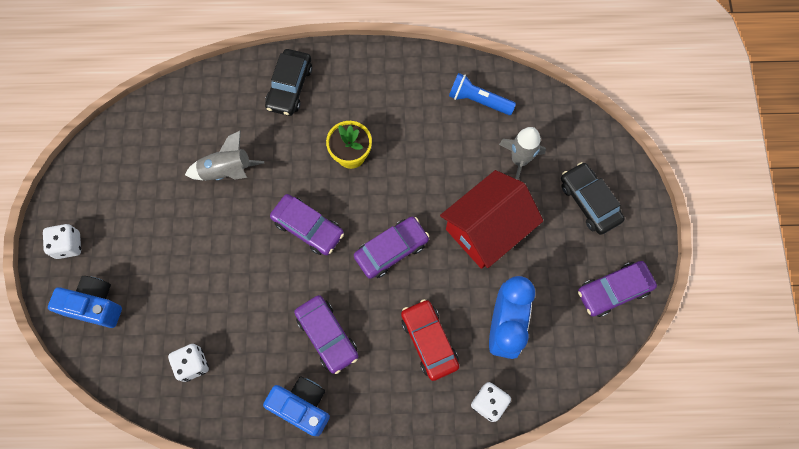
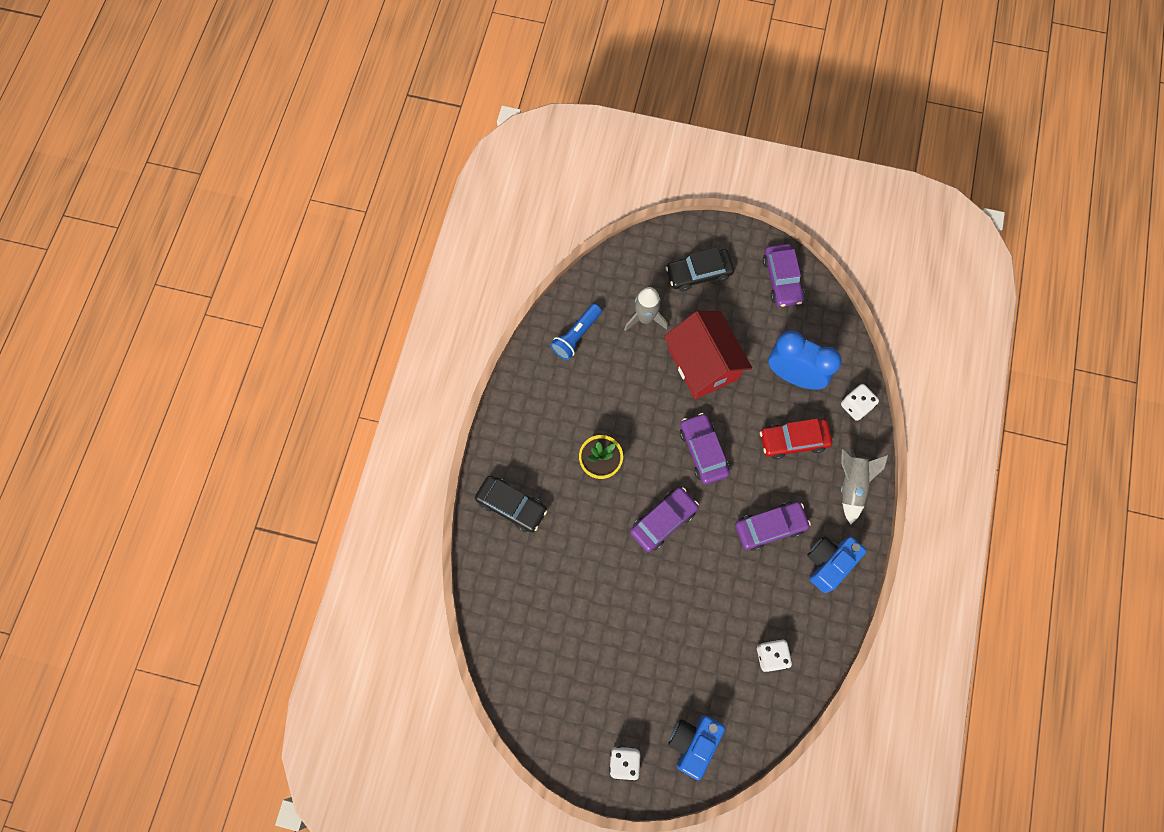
camera: 75 degrees left, 0 degrees up
(227, 171) = (585, 586): grey rocket -> grey rocket (851, 485)

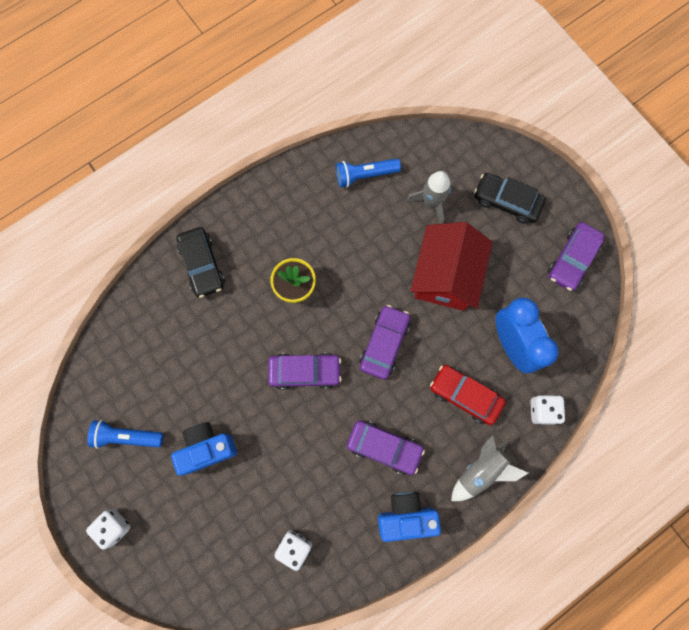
camera: 40 degrees right, 5 degrees up
(572, 686) = (127, 436): none -> blue flashlight
(693, 743) = (176, 559): blue camera -> blue camera (206, 448)

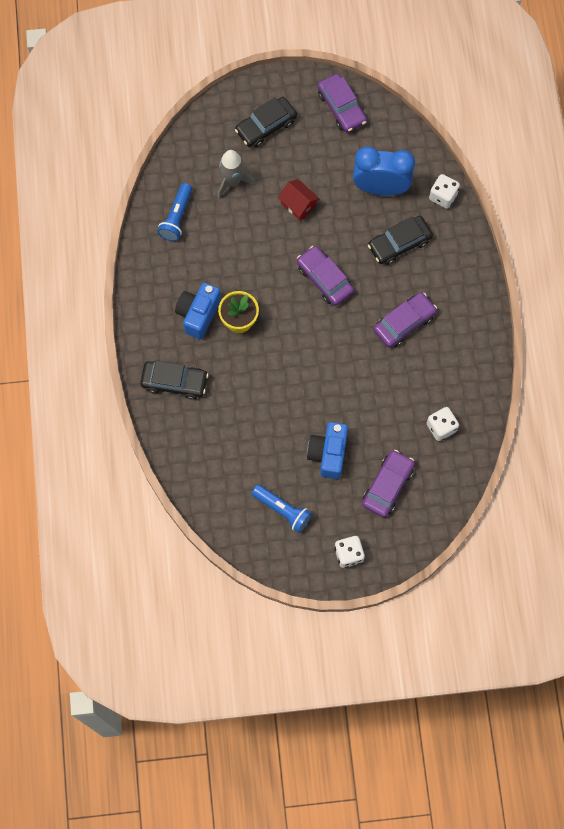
camera: 60 degrees left, 5 degrees down
(127, 436) = (282, 510): blue flashlight -> blue flashlight turned 90 degrees counterclockwise
(305, 372) = (311, 349): purple car -> purple car (388, 486)
(406, 516) = (464, 336): blue camera -> blue camera (198, 314)
(445, 276) = (298, 205): red house -> red house, size x0.49
(465, 395) = (399, 243): red car -> black car
(481, 471) = (461, 264): grey rocket -> none

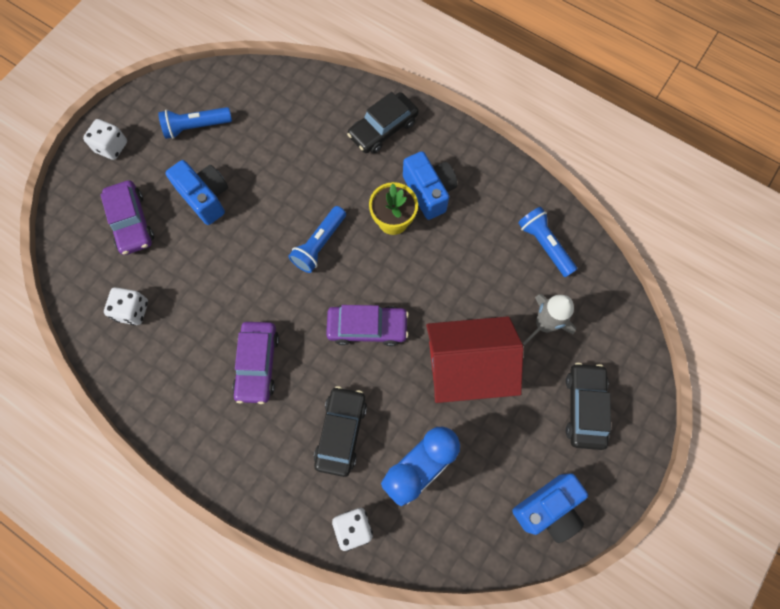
camera: 130 degrees right, 0 degrees up
(296, 352) = (319, 244): none -> blue flashlight
(298, 205) = (467, 367): red house -> red house, size x2.03
(341, 107) = (548, 508): purple car -> blue camera

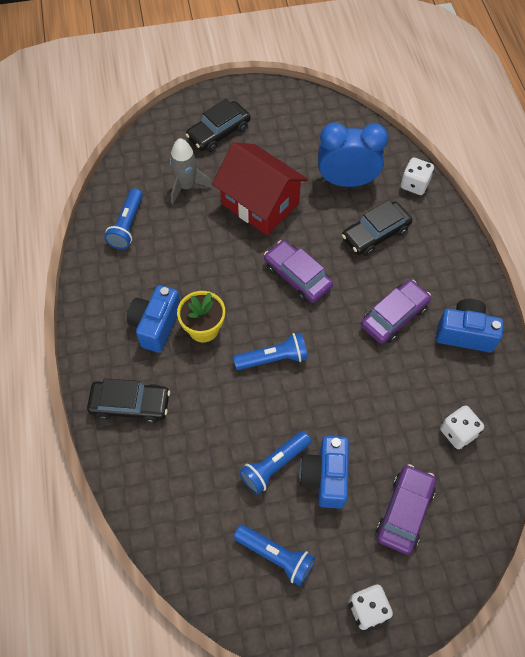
camera: 135 degrees left, 10 degrees down
(247, 175) = (274, 465): none -> blue flashlight
(548, 508) = (295, 110): blue camera -> blue camera (465, 333)

